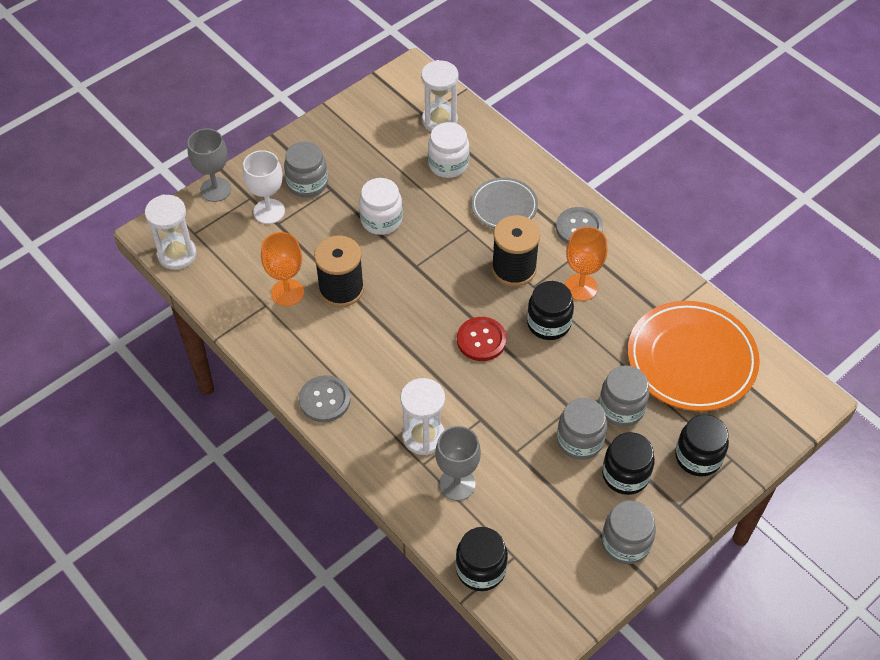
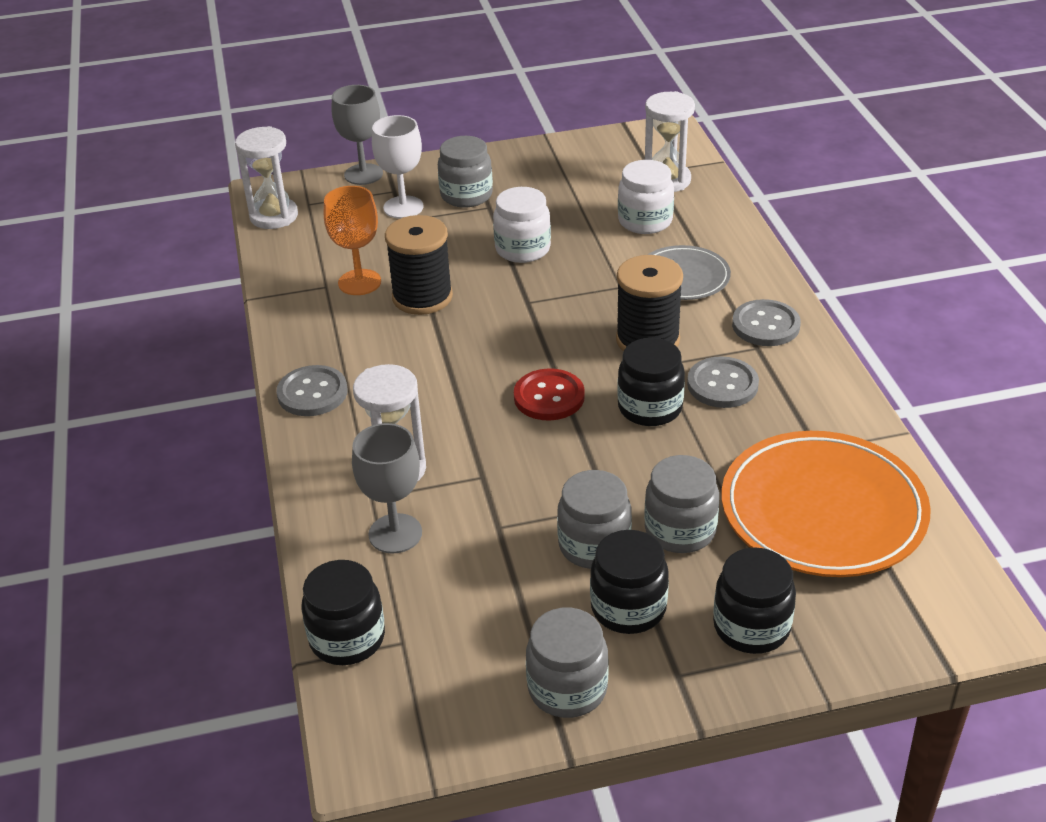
camera: 30 degrees right, 15 degrees down
(581, 287) = (722, 385): orange goblet -> grey button

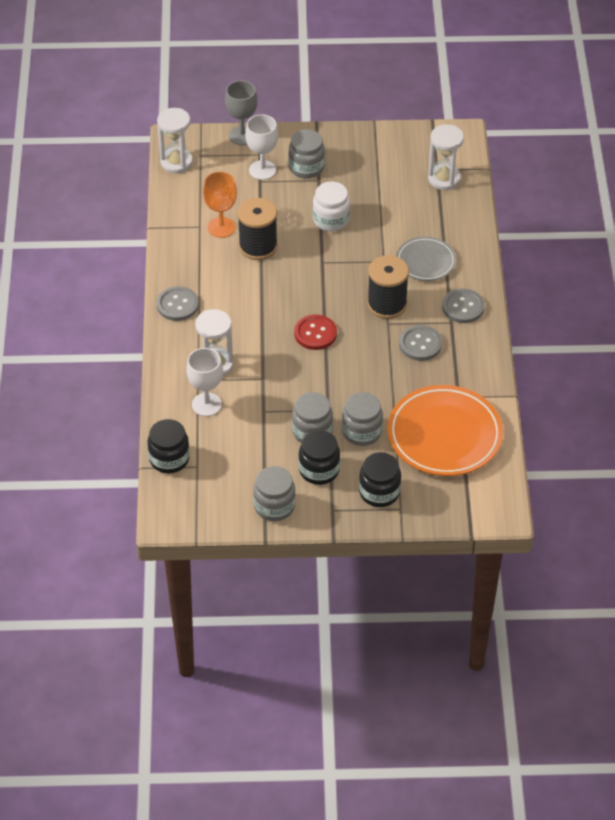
camera: 10 degrees right, 10 degrees up
(395, 533) = (206, 404): grey goblet -> white goblet
(645, 221) = (417, 211): white jar -> none
(650, 408) = (372, 352): black jar -> none

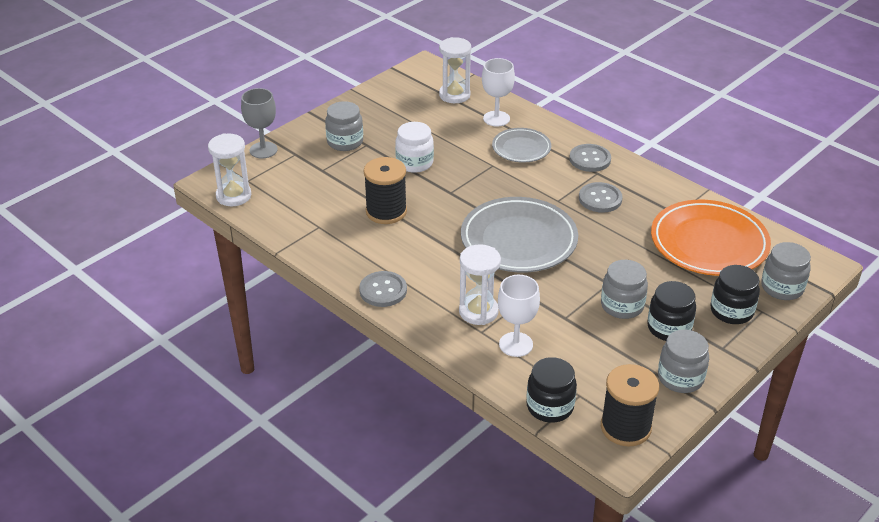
camera: 45 degrees left, 10 degrees down
(221, 227) = (337, 217): orange goblet -> none
(262, 170) = (313, 162): white goblet -> white goblet (496, 118)
(315, 333) = (518, 240): red button -> grey plate
(362, 432) = (654, 280): grey jar -> grey jar (782, 288)
(387, 304) = (538, 189): black spool -> black spool (625, 427)

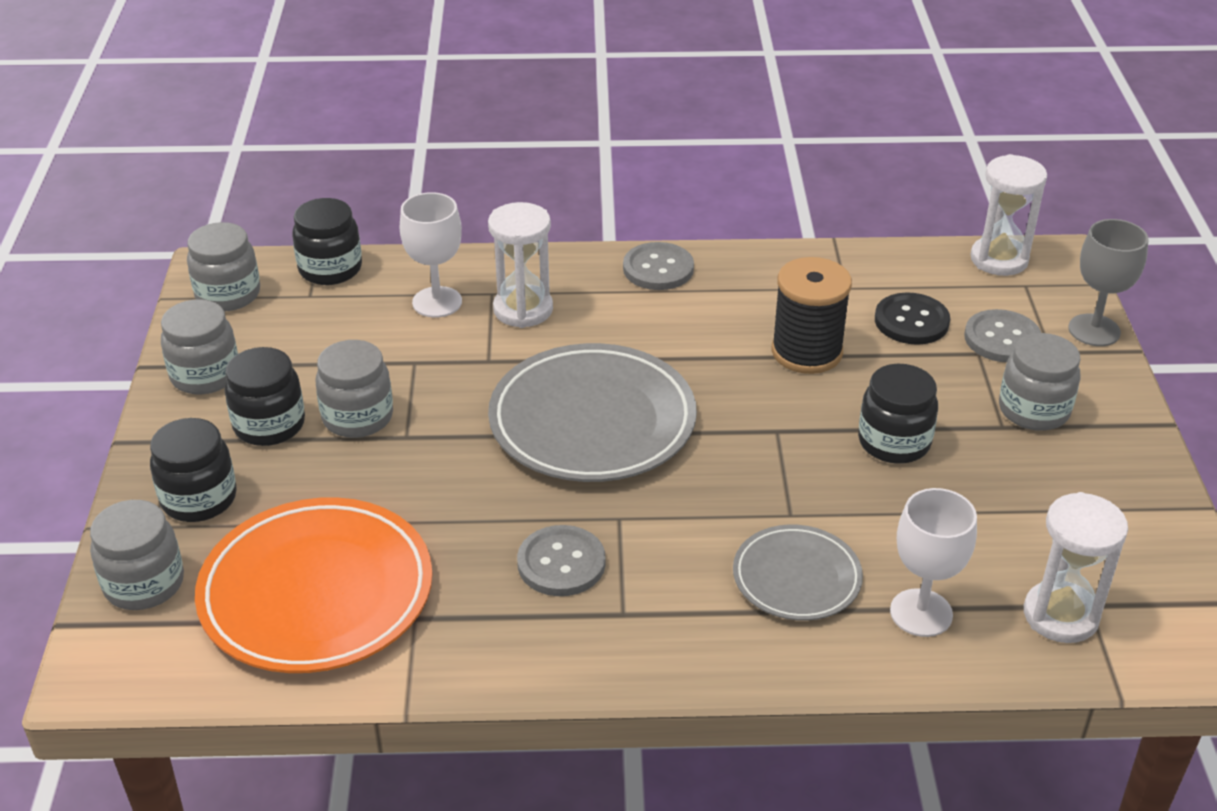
camera: 135 degrees right, 0 degrees up
(322, 196) = (911, 321): none -> black button
(414, 163) = (894, 442): white jar -> black jar
(590, 159) = (667, 634): grey button -> grey button (1002, 339)
(625, 427) = (228, 294): black spool -> grey jar

